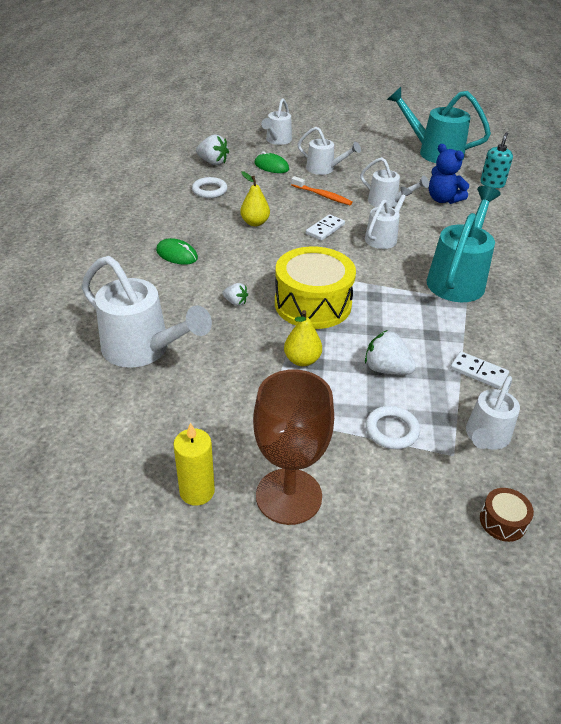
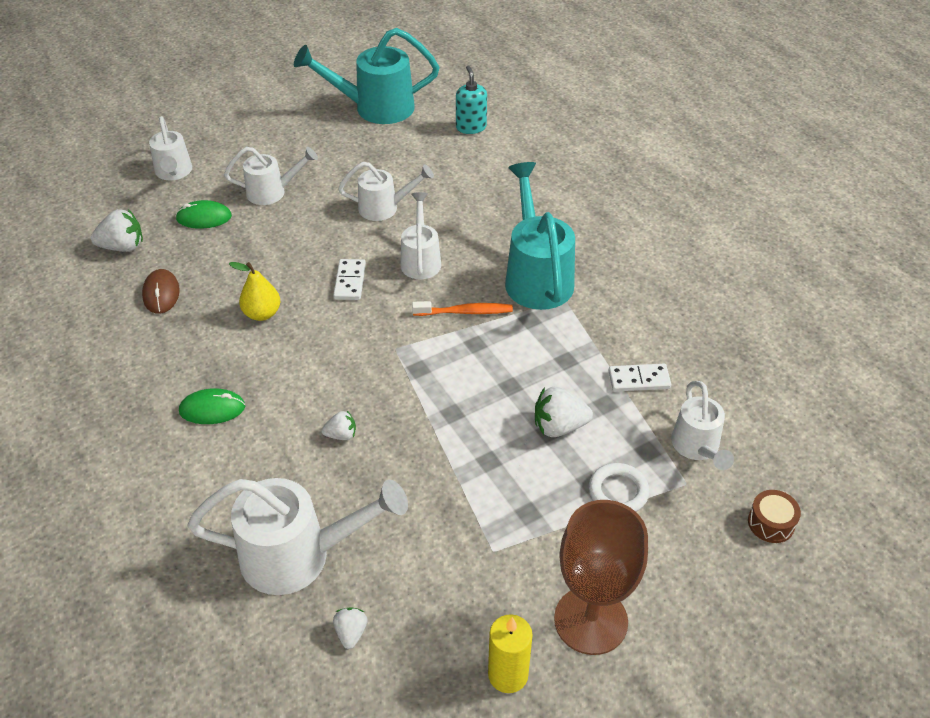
camera: 35 degrees left, 5 degrees up
(128, 406) = (351, 633): none -> white strawberry
(209, 190) = (161, 293): white ring -> brown mouse
(302, 360) = (473, 465): yellow pear -> none
(313, 304) = (423, 390): yellow drum -> none
(322, 195) = (305, 233): orange toothbrush -> orange toothbrush (465, 312)
(443, 199) = (439, 175): blue teddy bear -> none

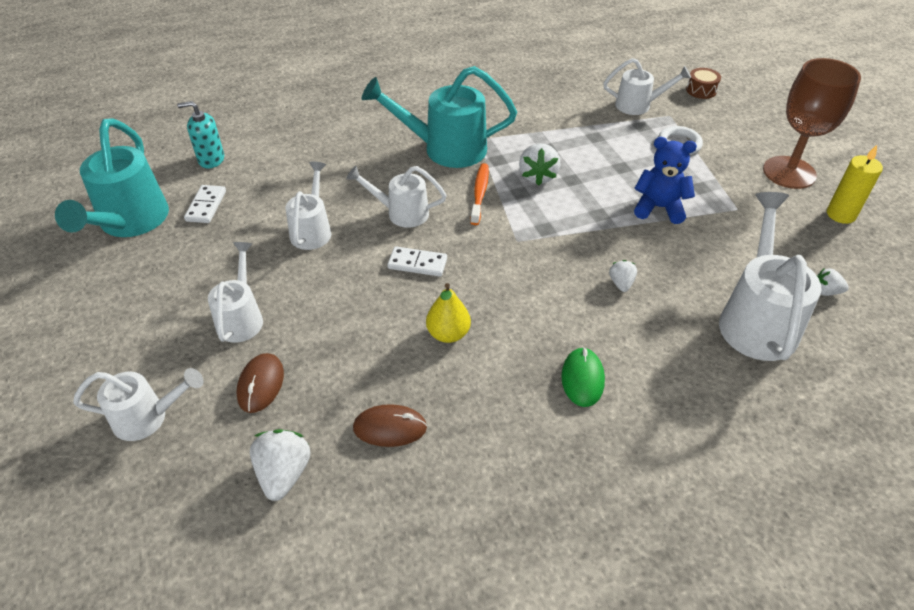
camera: 80 degrees left, 0 degrees up
(204, 218) = (261, 384): green mouse -> brown mouse
(476, 468) = (659, 208): none -> blue teddy bear
(559, 426) = (616, 161): white strawberry -> white strawberry (537, 176)
(639, 380) = (572, 118): white domino -> white domino (206, 206)

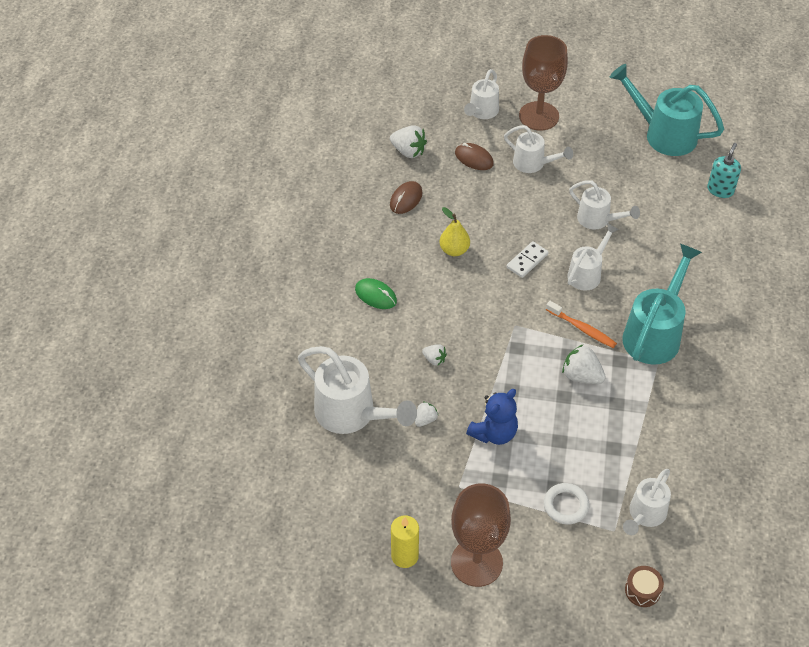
camera: 120 degrees right, 5 degrees up
(134, 347) = (539, 116): none -> brown goblet
(206, 206) = (660, 174): white domino -> none
(825, 291) = (344, 475): white strawberry -> white strawberry (425, 419)

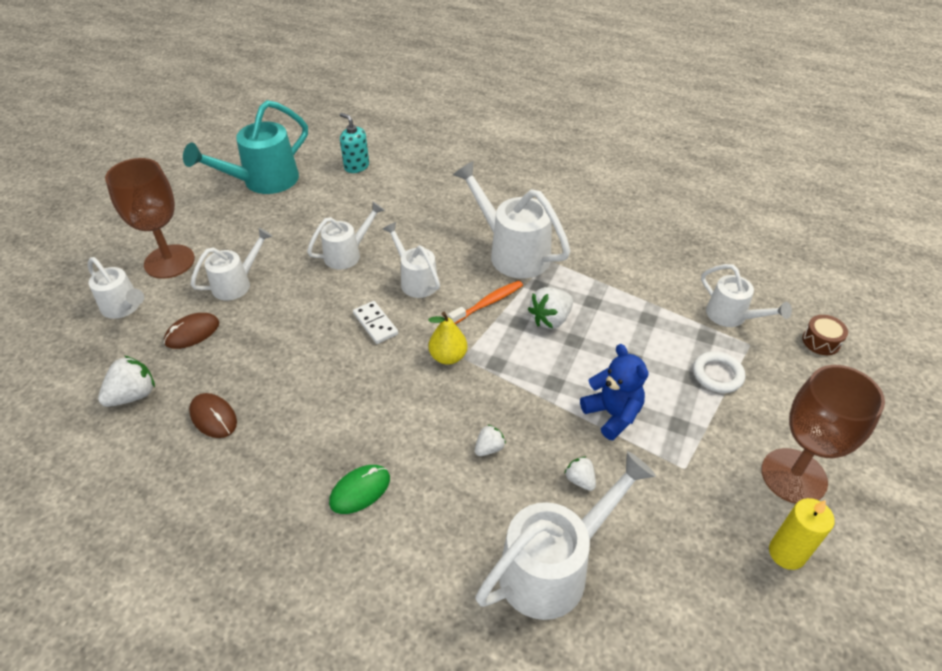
camera: 75 degrees left, 5 degrees down
(454, 250) = (326, 387): yellow pear -> yellow pear (448, 357)
(655, 334) = (512, 252): turquoise watering can -> white watering can

